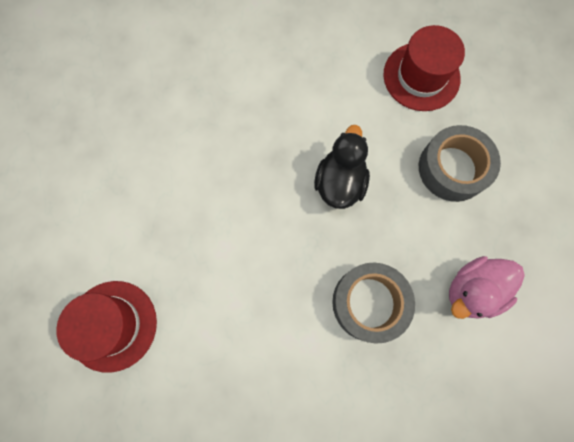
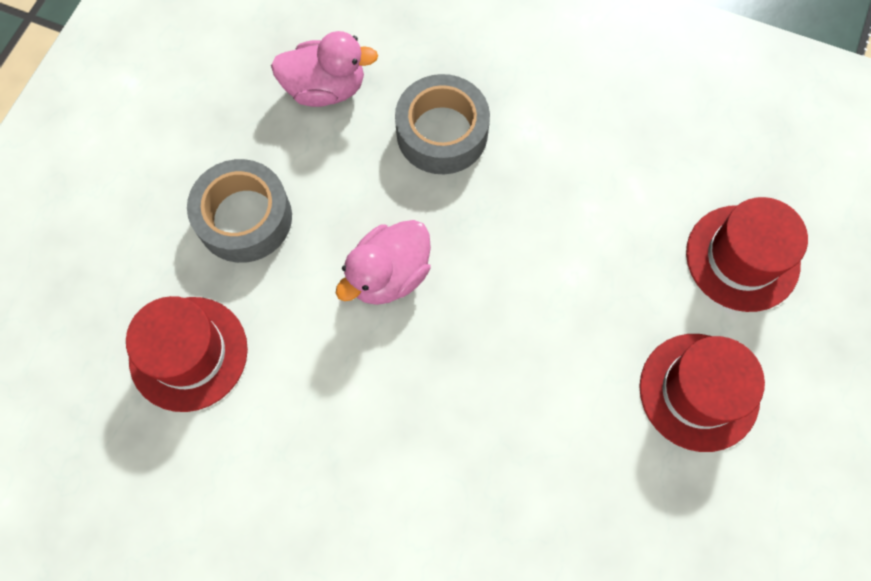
camera: 150 degrees left, 5 degrees down
(109, 215) = (699, 391): none -> red hat
(340, 182) = (389, 275): black duck -> pink duck

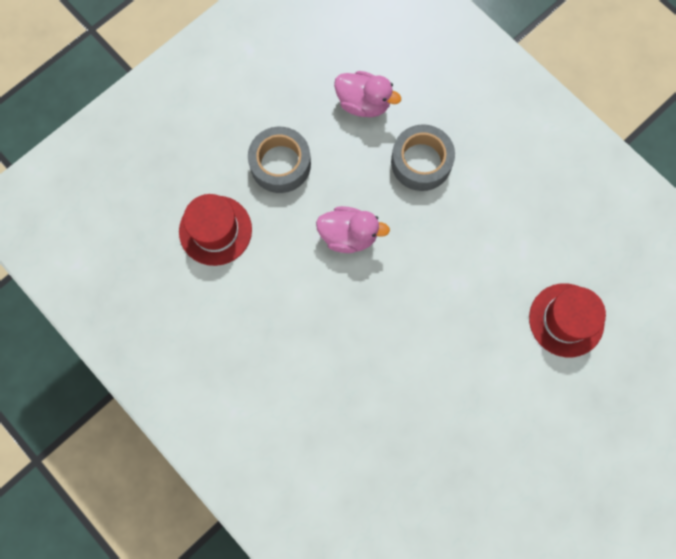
camera: 25 degrees right, 5 degrees up
(389, 275) = (348, 235): pink duck -> pink duck turned 150 degrees counterclockwise
(699, 391) = (497, 385): red hat -> none

